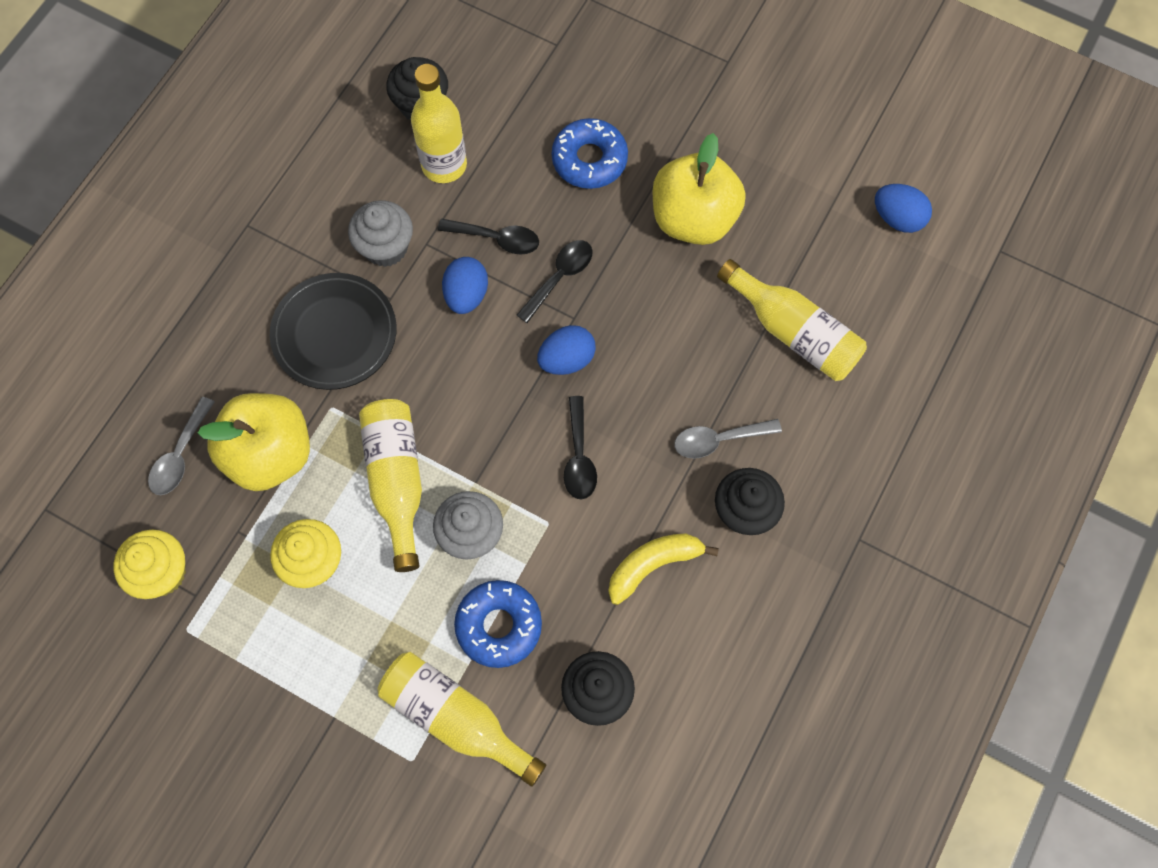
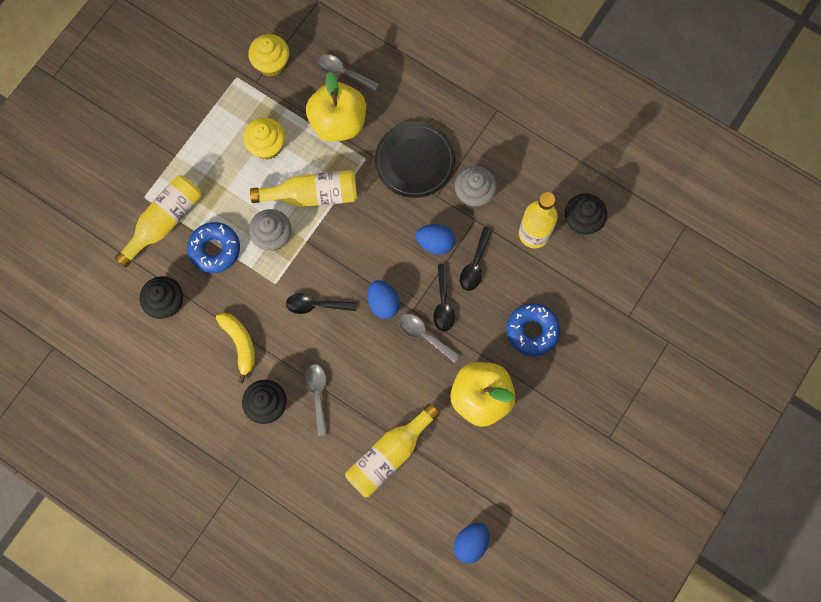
camera: 95 degrees right, 5 degrees up
(560, 277) = (443, 303): black spoon -> black spoon turned 45 degrees clockwise
(611, 299) = (424, 335): none -> grey spoon

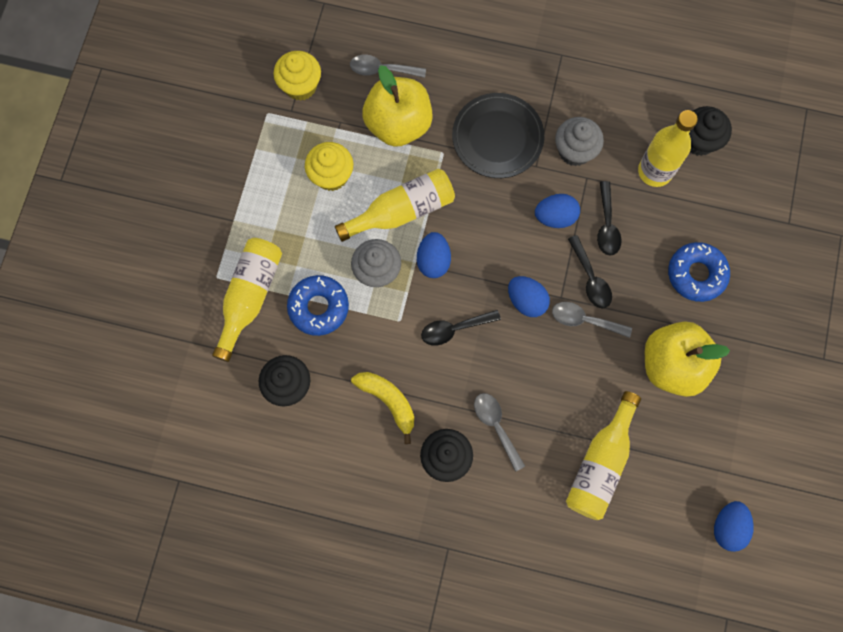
camera: 20 degrees left, 0 degrees up
(321, 244) = (433, 261): none -> blue egg

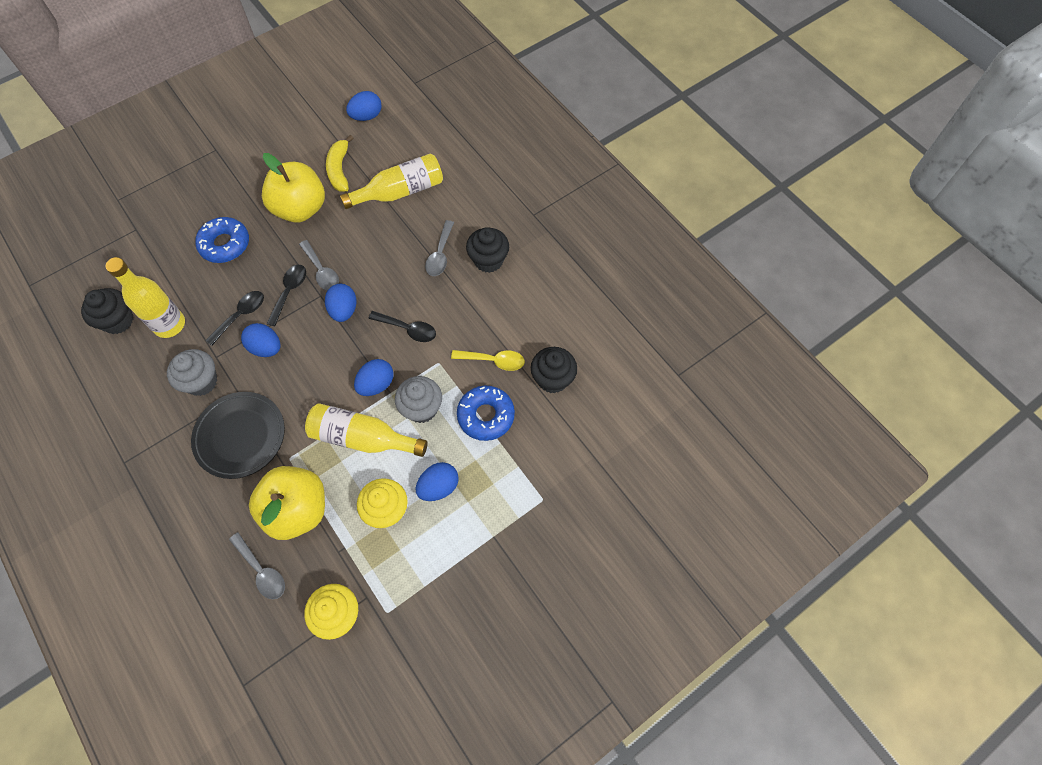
camera: 140 degrees left, 10 degrees down
(250, 296) = (529, 463): yellow bottle -> none
(307, 222) = (439, 487): none -> blue egg
(354, 361) = (493, 361): none -> yellow spoon
(388, 401) = (494, 318): yellow banana -> yellow banana (339, 170)

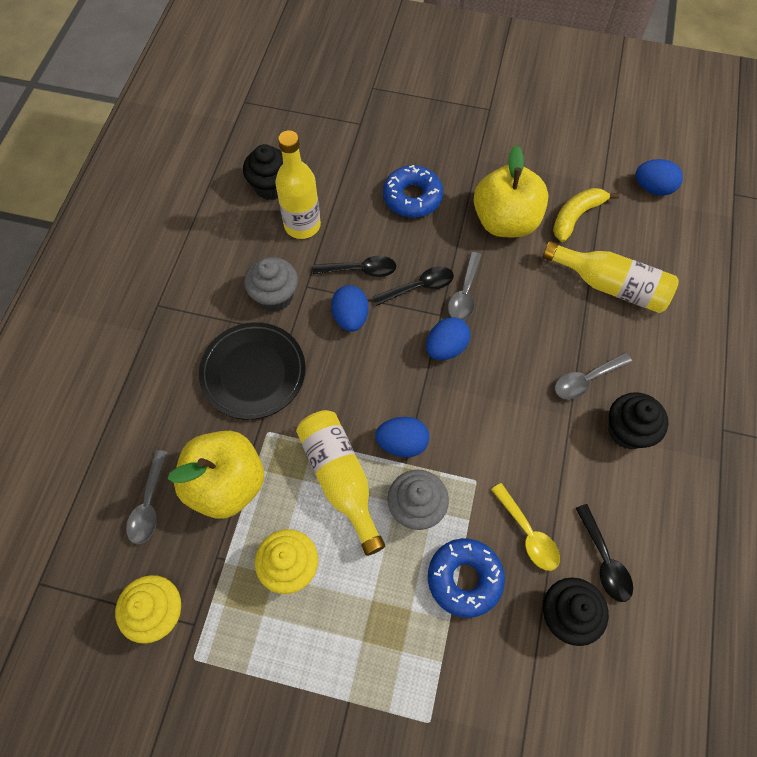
camera: 50 degrees right, 0 degrees up
(408, 329) = (482, 421): black spoon -> black spoon (604, 560)
(439, 487) = (353, 597): blue egg -> none

